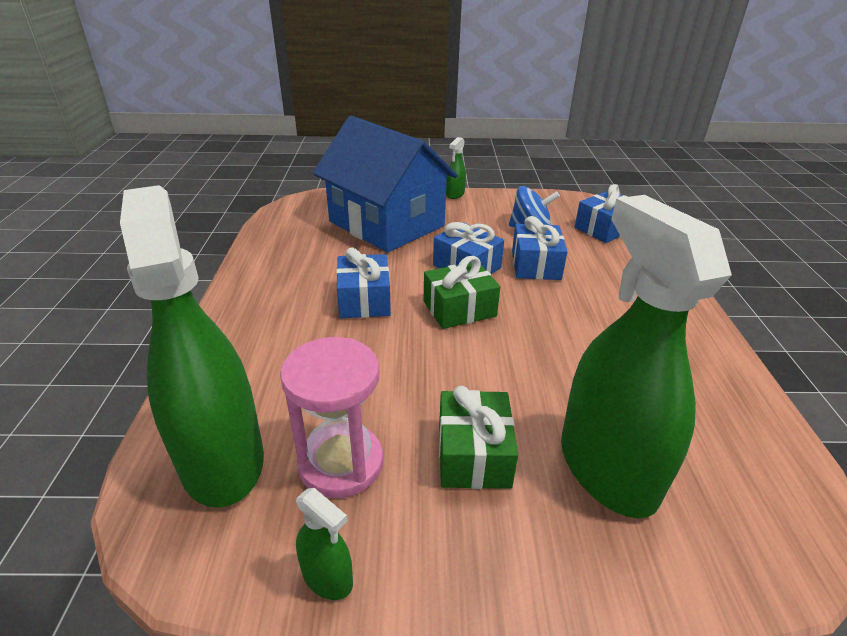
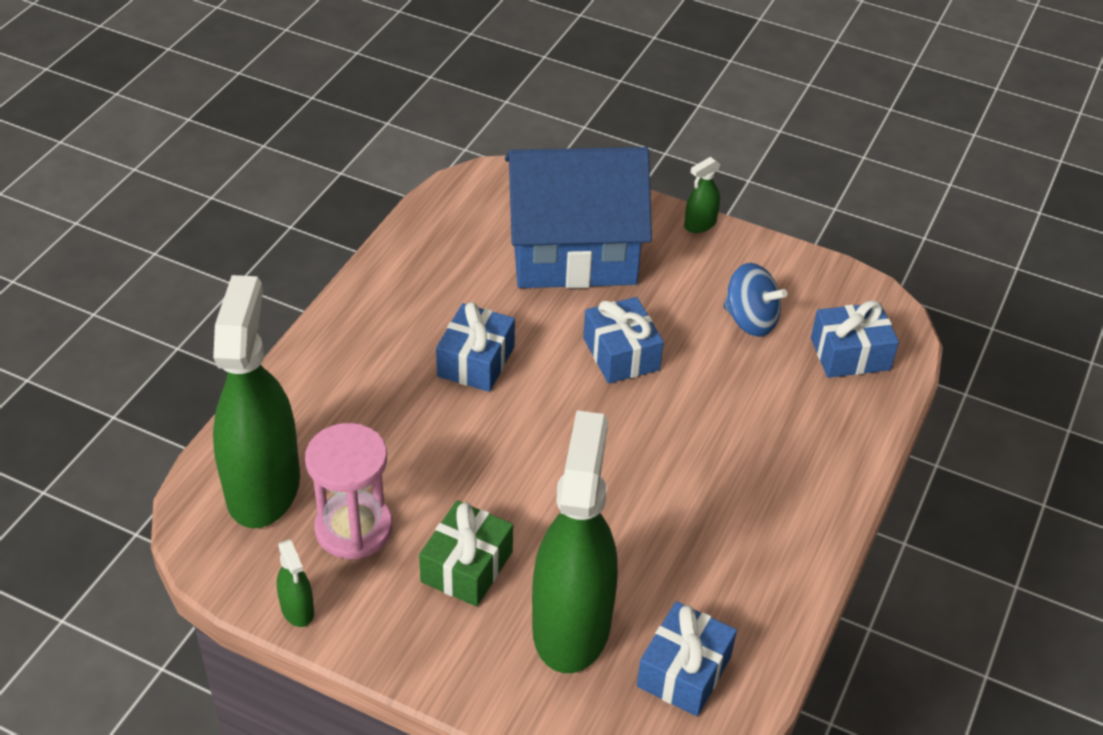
camera: 25 degrees right, 10 degrees up
(386, 224) = (573, 251): blue house -> blue house turned 75 degrees counterclockwise
(459, 309) = (568, 410): green gift -> none
(536, 265) = (705, 380): blue gift -> blue gift (684, 671)

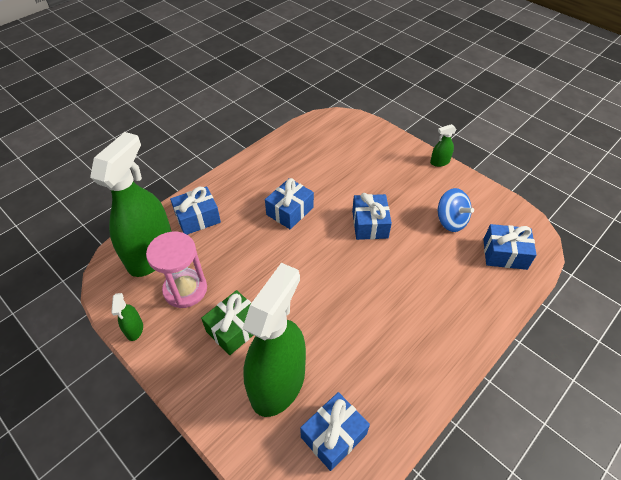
camera: 20 degrees right, 5 degrees up
(316, 409) = (198, 218): none -> blue gift
(573, 251) = (365, 163): blue house -> none

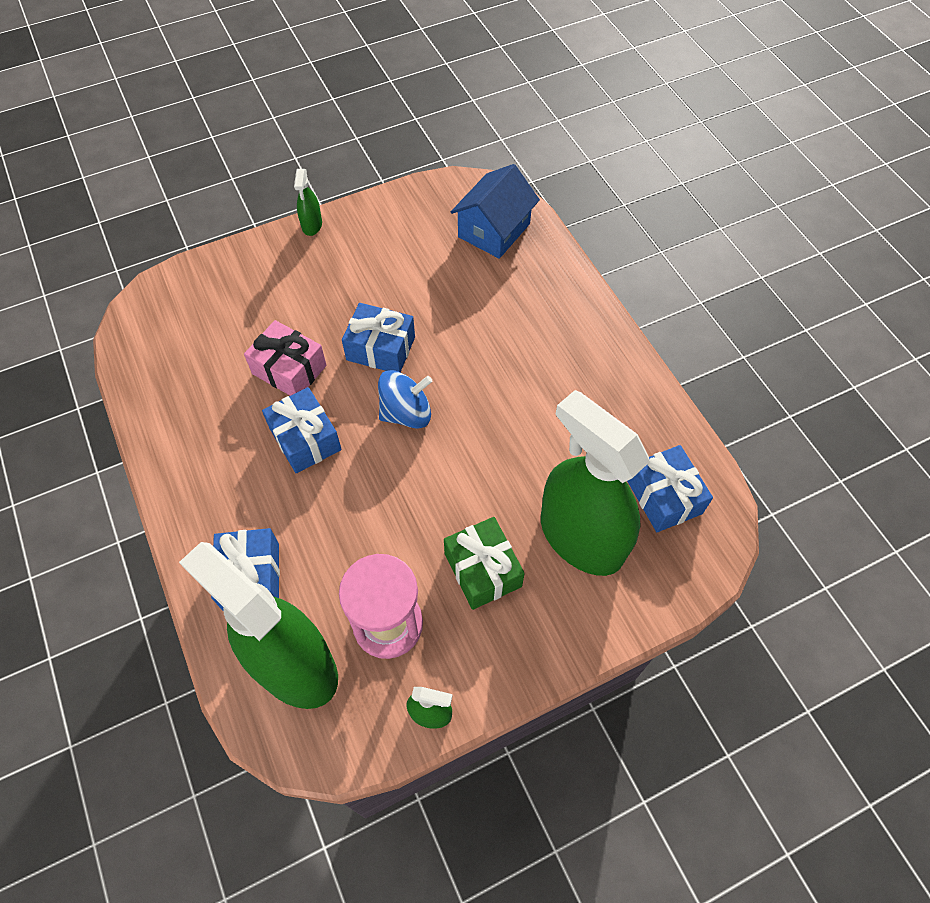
camera: 70 degrees left, 10 degrees up
(332, 188) = (289, 370): none -> pink gift
(450, 221) = (419, 259): blue spinning top -> blue spinning top (406, 413)
(504, 254) = (494, 230): blue gift -> blue house

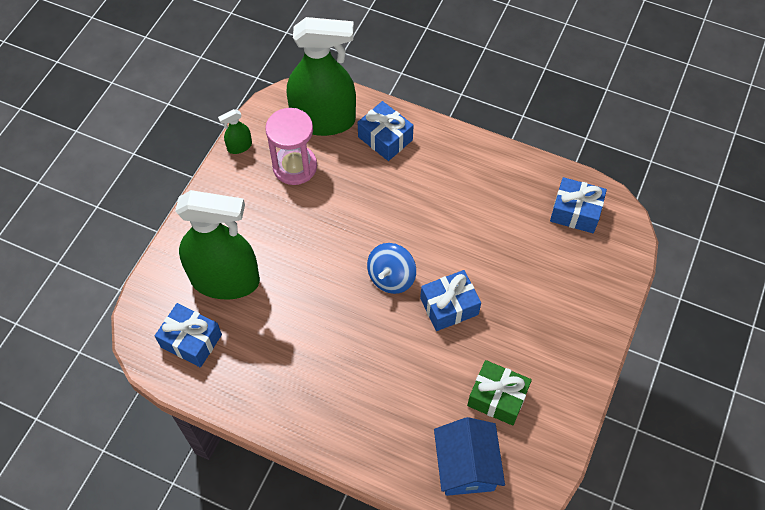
camera: 140 degrees right, 0 degrees up
(289, 370) = (488, 251): pink gift -> none
(305, 439) = (433, 219): blue gift -> blue gift (575, 212)
(312, 225) = (596, 362): green spray bottle -> none
(483, 570) = (267, 224): green gift -> green gift (497, 398)

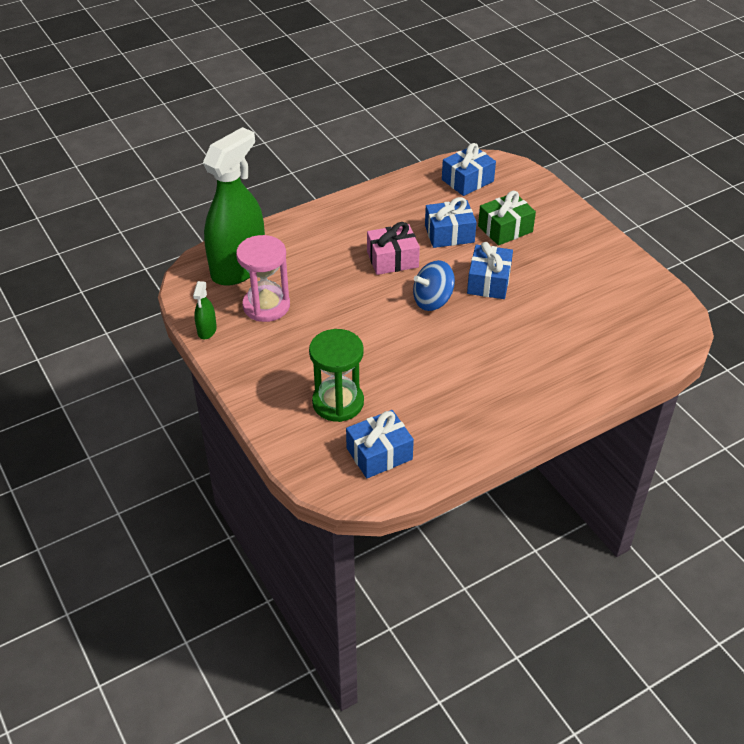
camera: 55 degrees left, 15 degrees down
(225, 280) = (338, 402): green spray bottle -> green hourglass
(385, 138) = (296, 242): blue gift -> blue gift (449, 234)
(391, 277) = (432, 300): blue spinning top -> blue spinning top turned 90 degrees clockwise
(419, 218) = (392, 259): none -> pink gift
(466, 466) = (634, 339): blue house -> none
(497, 398) = (590, 295): green gift -> green gift (505, 229)

